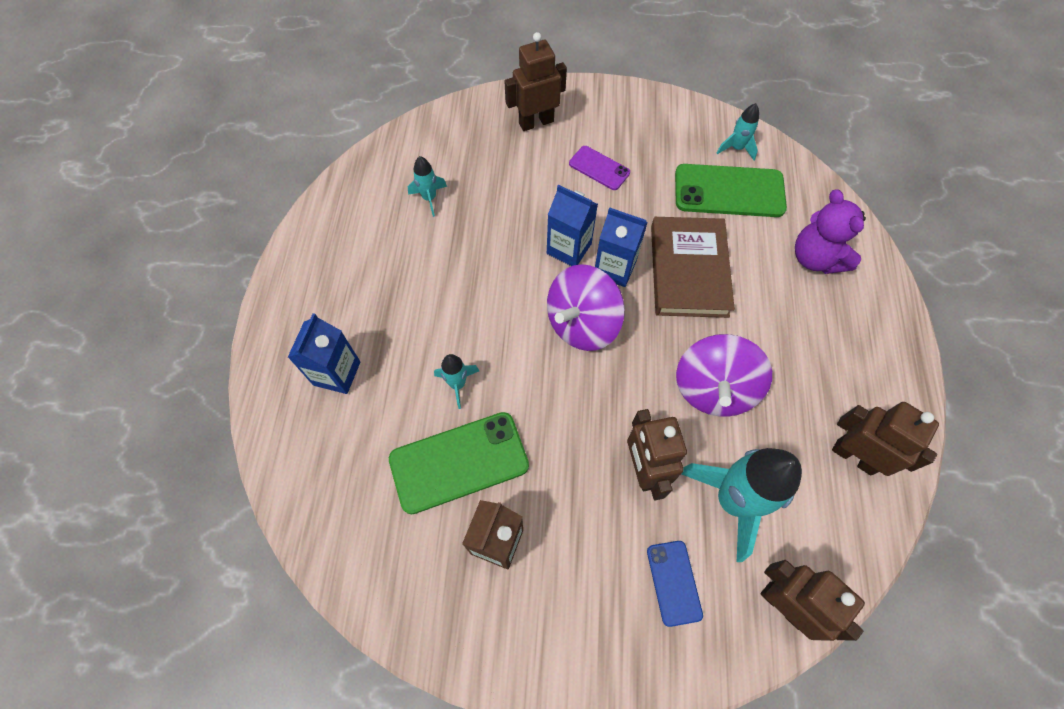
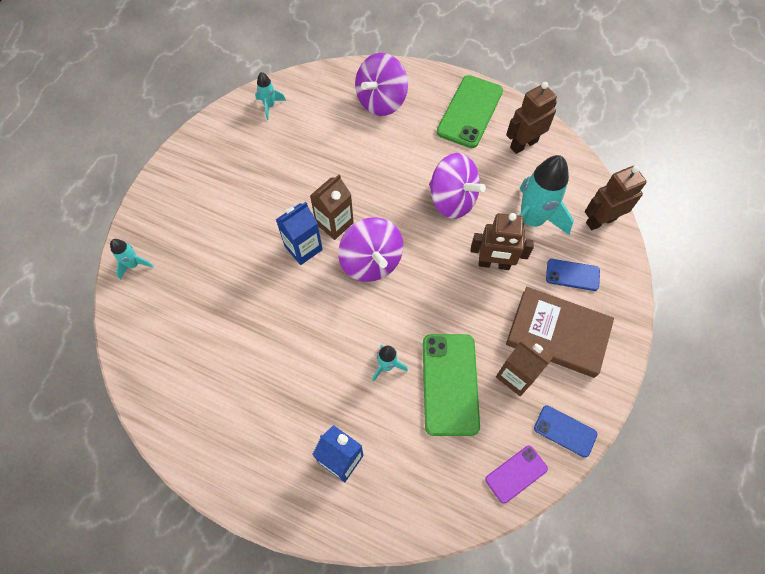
camera: 70 degrees left, 0 degrees up
(429, 198) = (203, 337): turquoise rocket -> turquoise rocket (134, 265)
(442, 627) = (565, 431): none -> blue phone
(536, 122) = (169, 229): brown robot -> none
(599, 168) = (240, 200): purple phone -> purple phone (516, 474)
(615, 268) = (334, 223): blue carton -> brown carton
(689, 270) = (357, 177): brown book -> brown book (557, 333)
(729, 191) = (304, 126): green phone -> green phone (470, 111)
(815, 258) = (381, 101): purple teddy bear -> purple spinning top

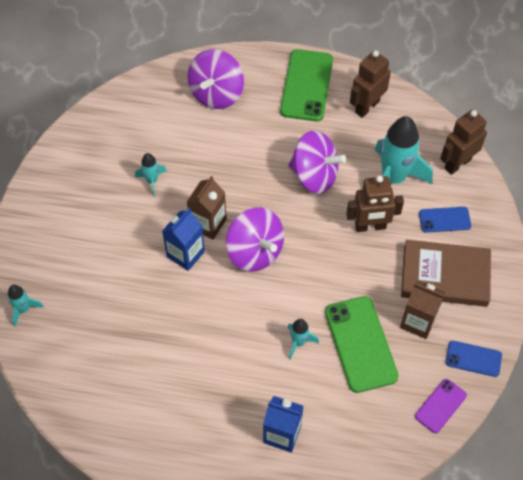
camera: 15 degrees left, 5 degrees down
(270, 106) = (106, 123): turquoise rocket -> turquoise rocket (152, 181)

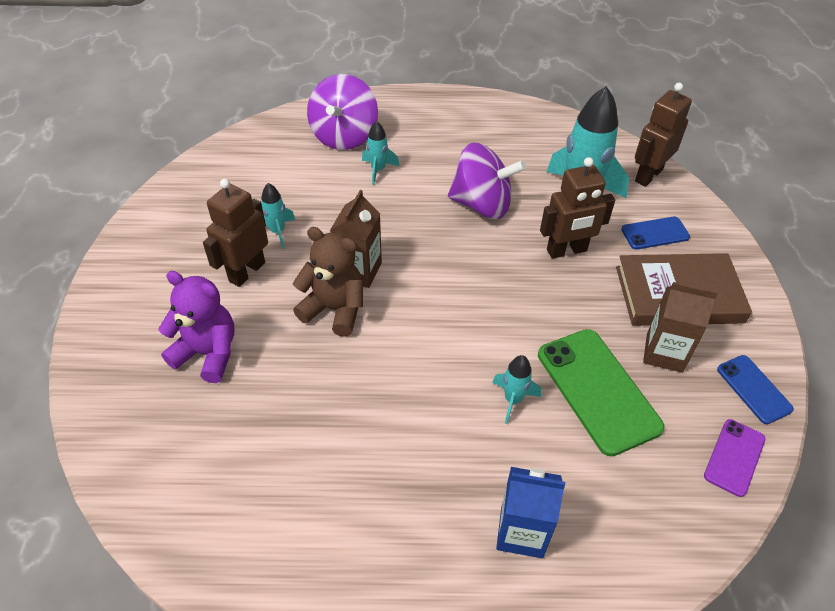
camera: 10 degrees left, 10 degrees down
(23, 309) = (109, 407): turquoise rocket -> turquoise rocket (378, 170)
(92, 277) = (208, 353): none -> purple teddy bear
(185, 254) = (334, 309): blue carton -> brown teddy bear
(255, 251) = (426, 295): purple spinning top -> none
(306, 85) = (449, 118): green phone -> none
(367, 106) = (524, 131): brown robot -> brown robot (246, 271)
(473, 359) = (753, 389): blue phone -> blue phone turned 60 degrees clockwise

